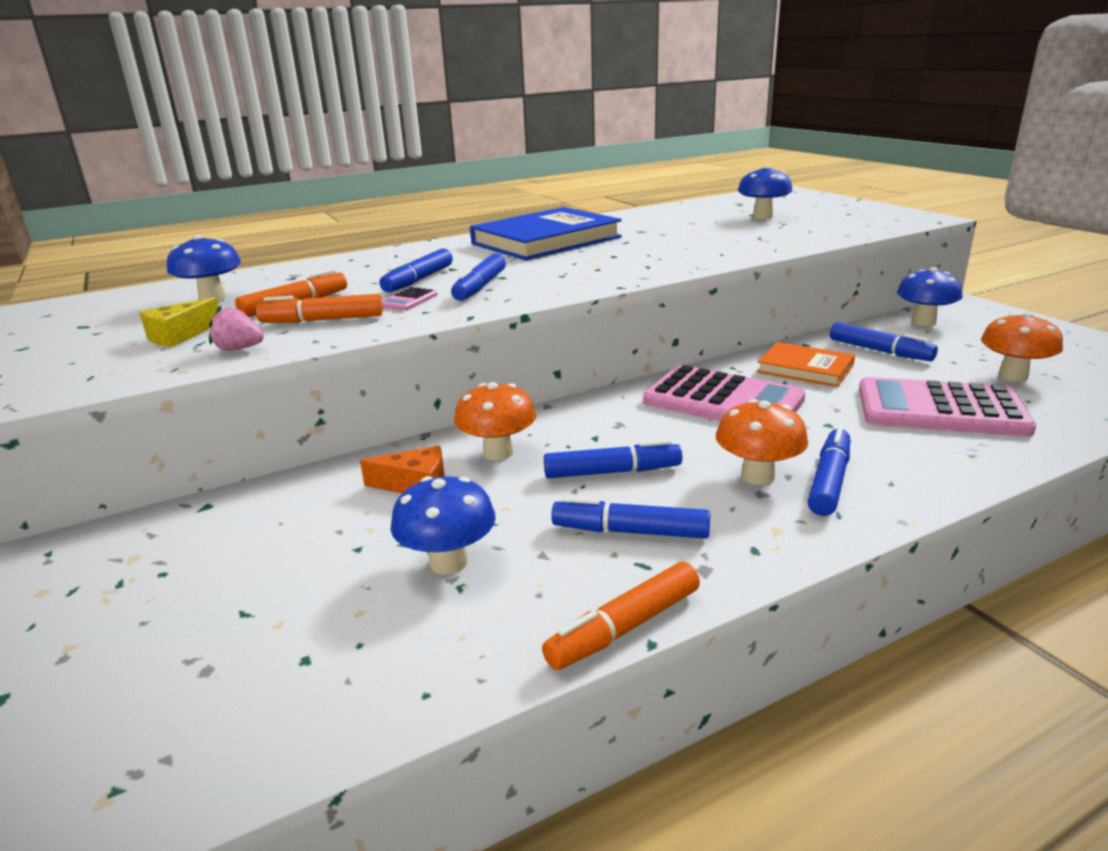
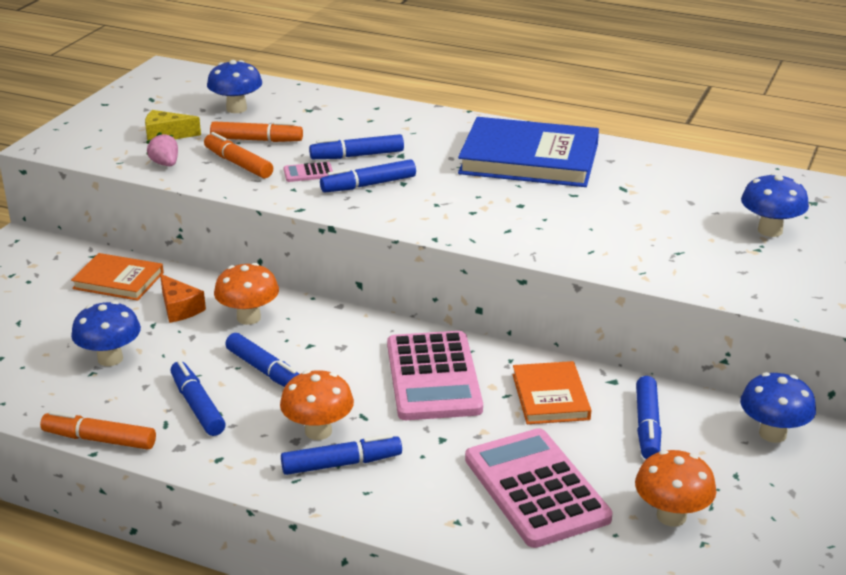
camera: 50 degrees right, 5 degrees up
(290, 506) = (118, 280): none -> orange book

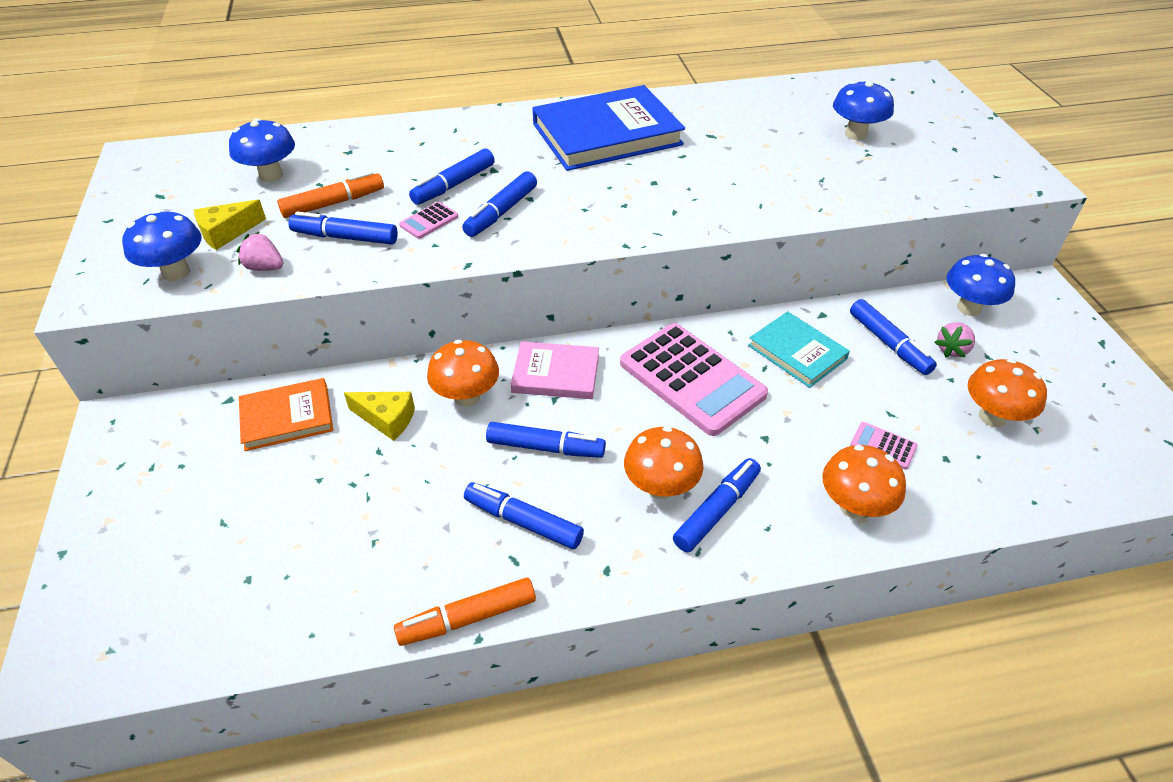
camera: 35 degrees left, 15 degrees up
(110, 359) = (376, 514): blue mushroom -> blue mushroom (176, 272)
(179, 308) = (387, 419): orange cheese -> yellow cheese
(238, 164) = (345, 237): orange marker -> blue marker
(330, 330) = (556, 374): none -> pink book
(454, 512) = (854, 506): none -> orange mushroom
(536, 488) = (883, 446): pink calculator -> pink calculator, size x0.41
(550, 397) = (797, 352): orange book -> turquoise book
(705, 455) = (952, 349): none -> pink strawberry

